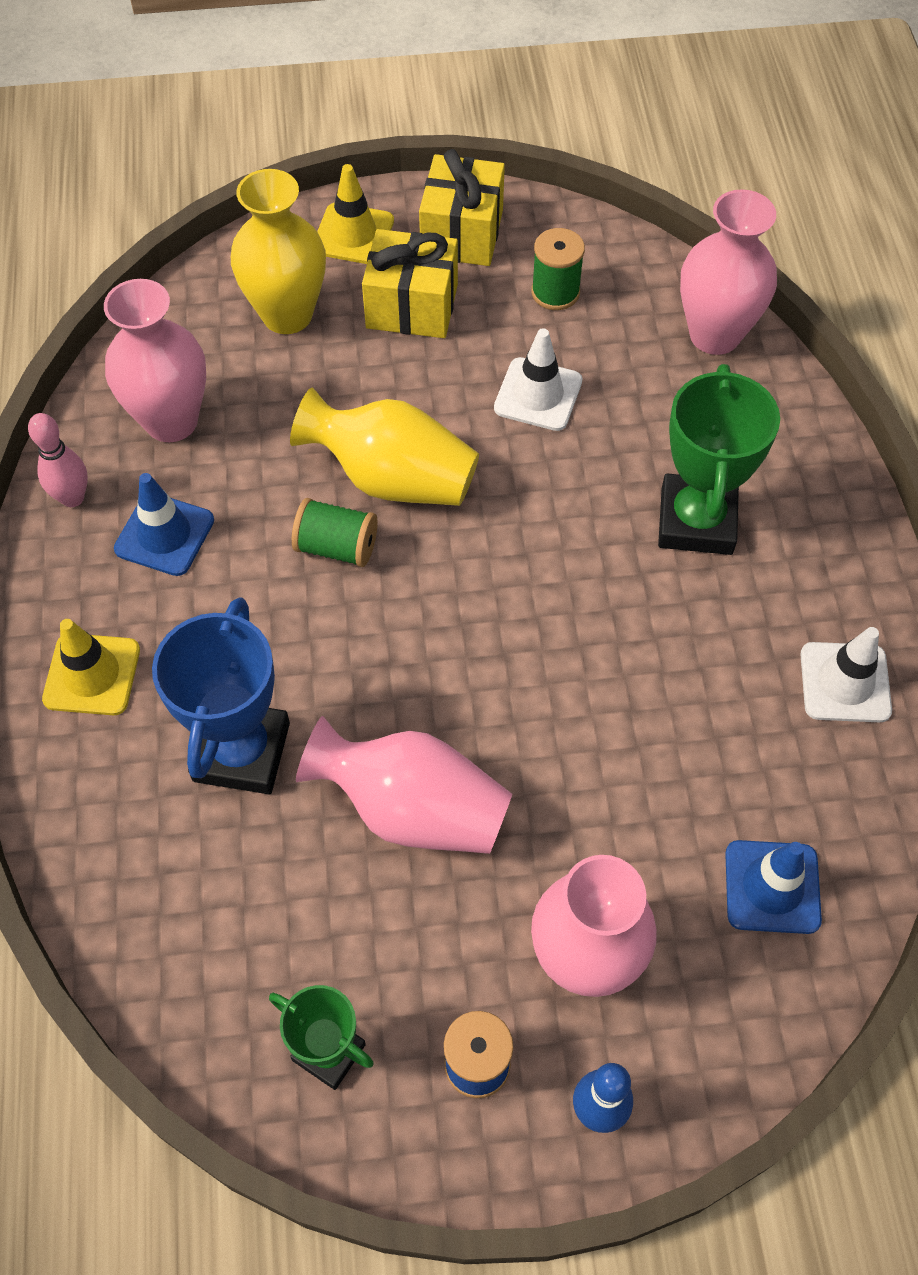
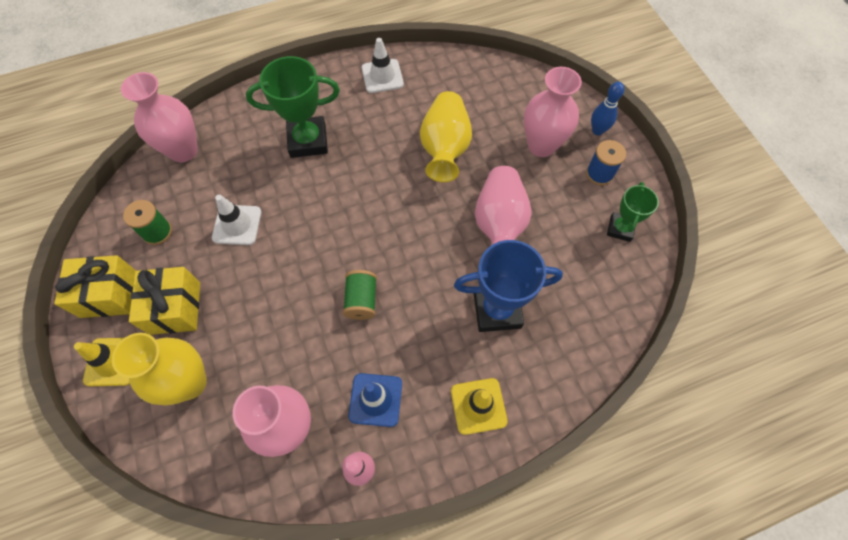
camera: 105 degrees left, 5 degrees up
(392, 478) = (309, 284): yellow vase -> yellow vase (445, 148)
(772, 887) = (485, 89): blue traffic cone -> none

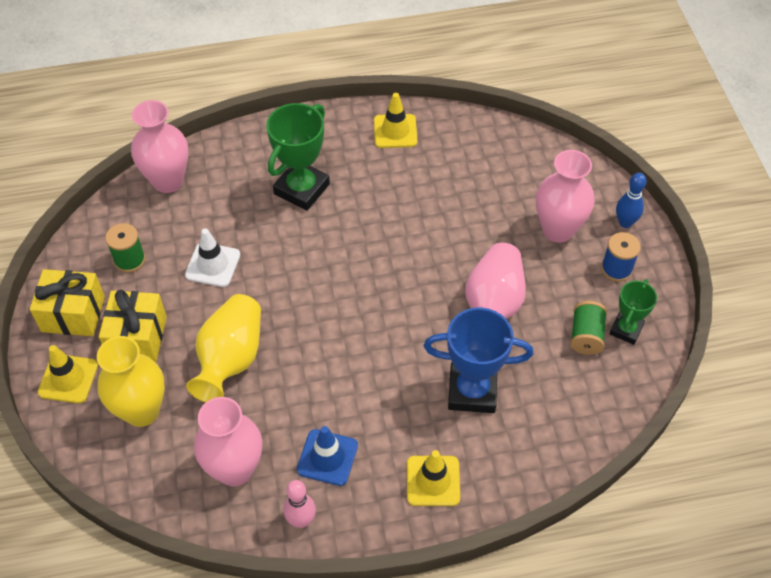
camera: 10 degrees right, 10 degrees down
(308, 141) = (302, 189): green trophy -> green trophy turned 60 degrees counterclockwise
(361, 300) = (330, 359): green spool -> green spool (586, 336)
(382, 76) = (395, 131): white traffic cone -> yellow traffic cone
(445, 148) = (449, 218): yellow vase -> yellow vase (230, 359)

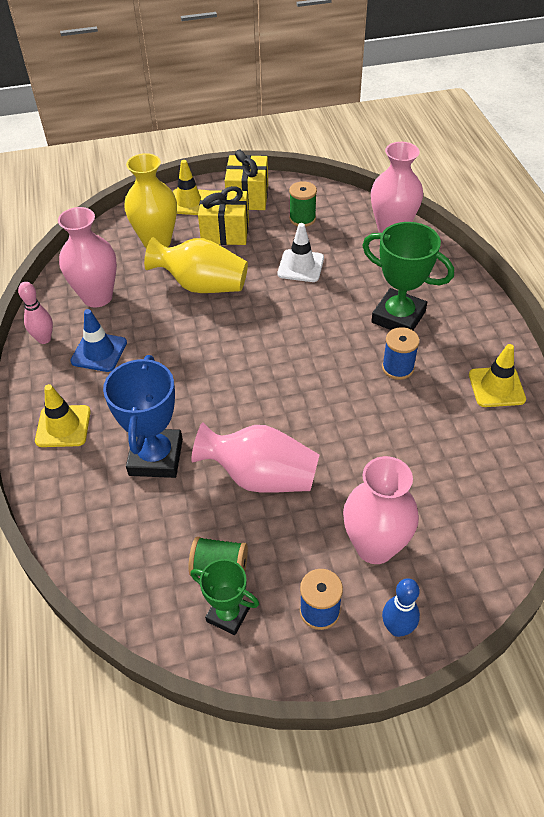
camera: 90 degrees right, 5 degrees down
(368, 196) = (397, 368): none -> blue spool

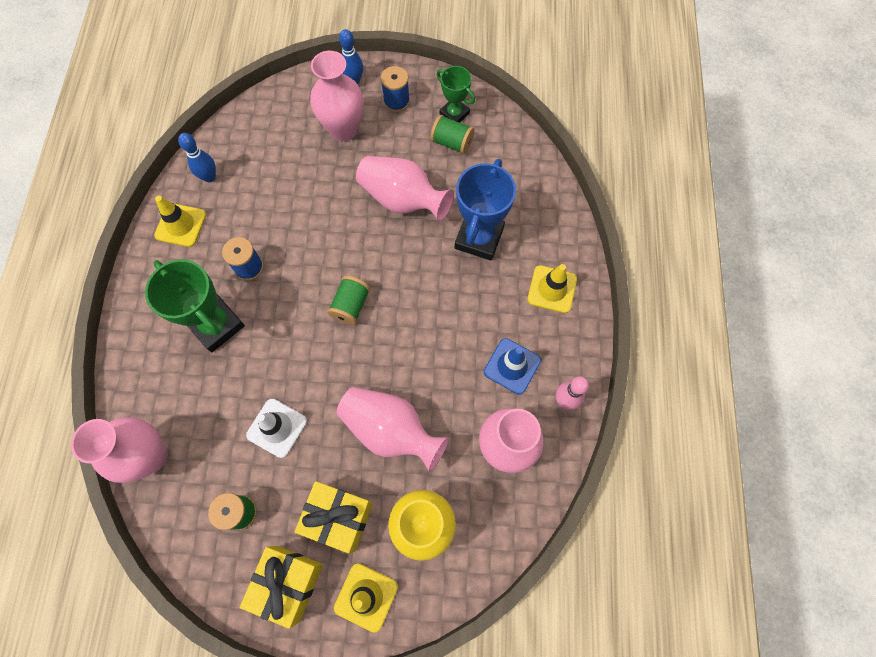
camera: 165 degrees left, 20 degrees up
(202, 285) = (391, 430): yellow vase -> pink vase
(276, 361) = (351, 306): none -> green spool
(503, 442) = (209, 177): none -> blue bowling pin

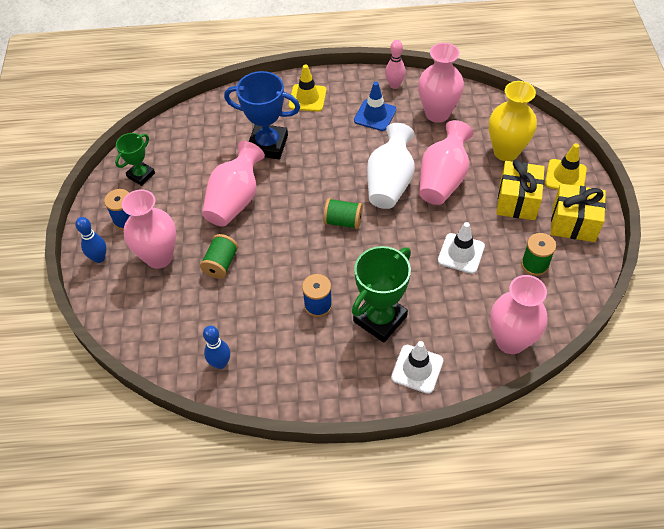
camera: 95 degrees left, 15 degrees down
(149, 351) = (417, 369): none -> white traffic cone
(181, 225) = (279, 376): yellow traffic cone -> none
(397, 365) = (389, 182): none -> white vase
(452, 142) = (172, 173): green spool -> green spool (221, 264)

